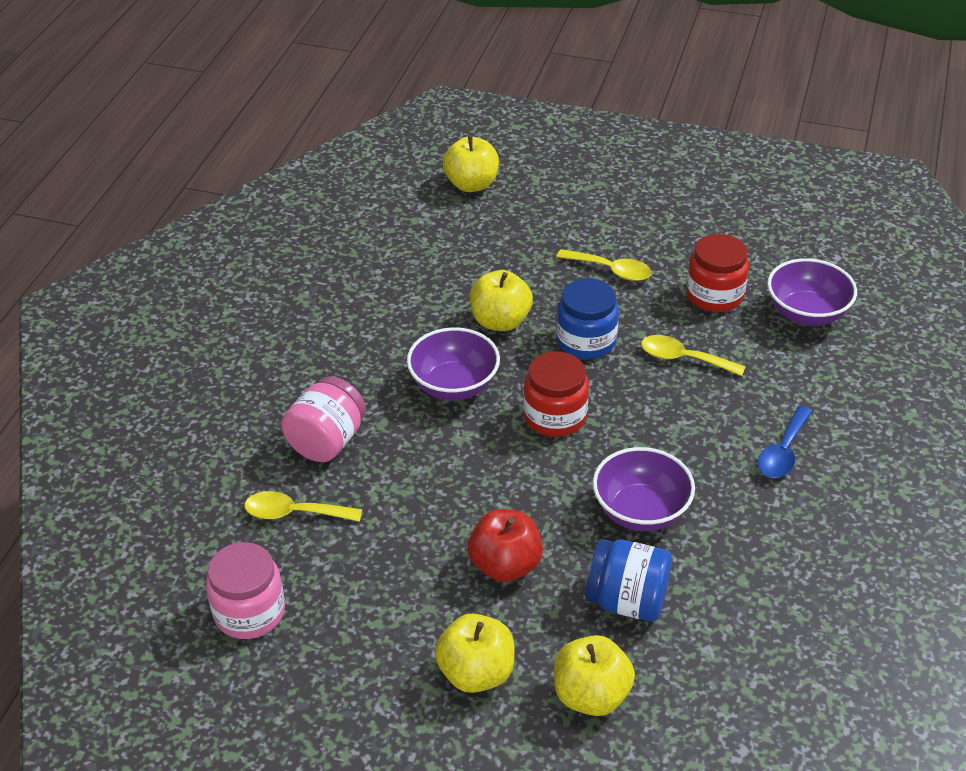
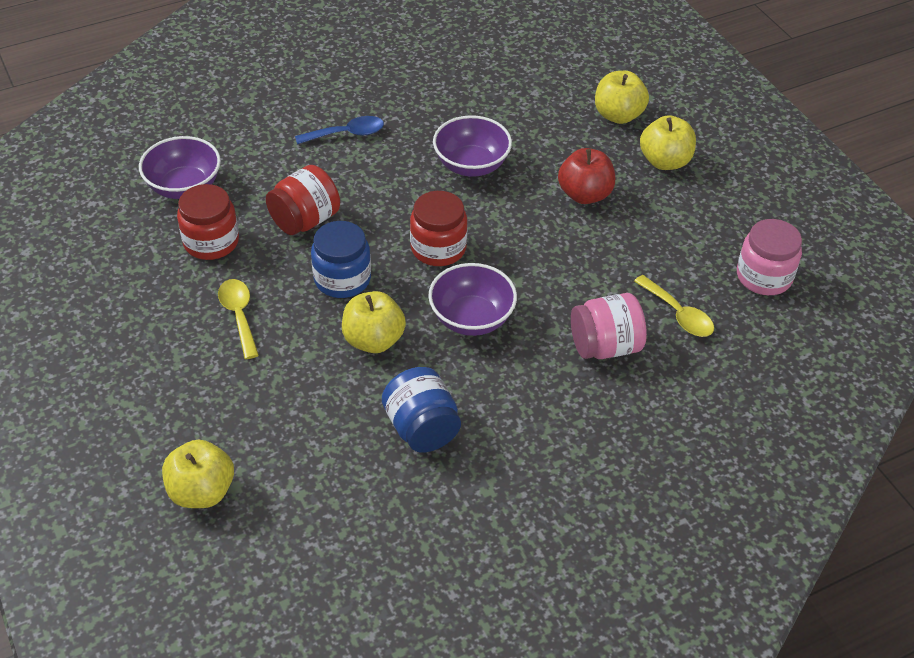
camera: 135 degrees left, 5 degrees up
(627, 601) = (543, 135): blue jar -> blue jar (422, 428)
(683, 358) = (305, 220): yellow spoon -> red jar

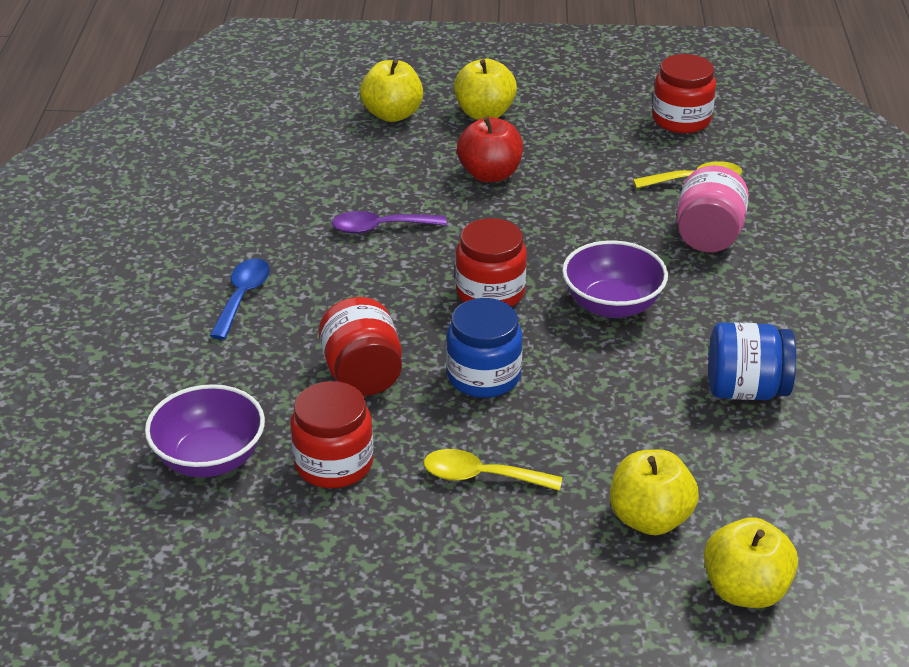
camera: 60 degrees left, 10 degrees down
(373, 340) = (596, 383): yellow apple -> yellow apple (650, 518)
(471, 165) = (380, 228): purple bowl -> purple spoon
(764, 276) = (681, 119): pink jar -> red jar

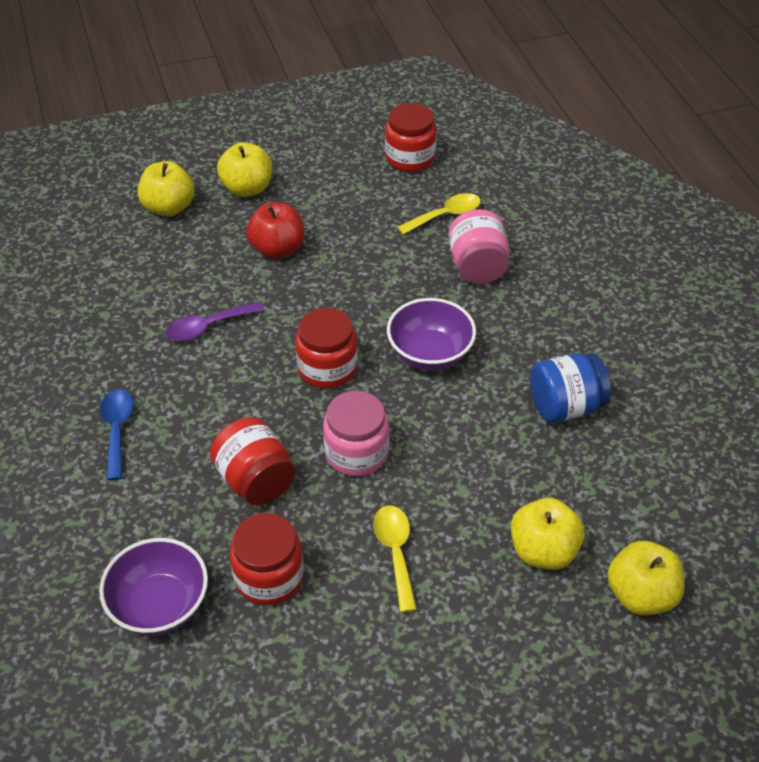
camera: 20 degrees left, 10 degrees up
(481, 476) = (395, 552): yellow spoon -> yellow spoon turned 90 degrees clockwise
(483, 376) = (356, 452): blue jar -> pink jar

